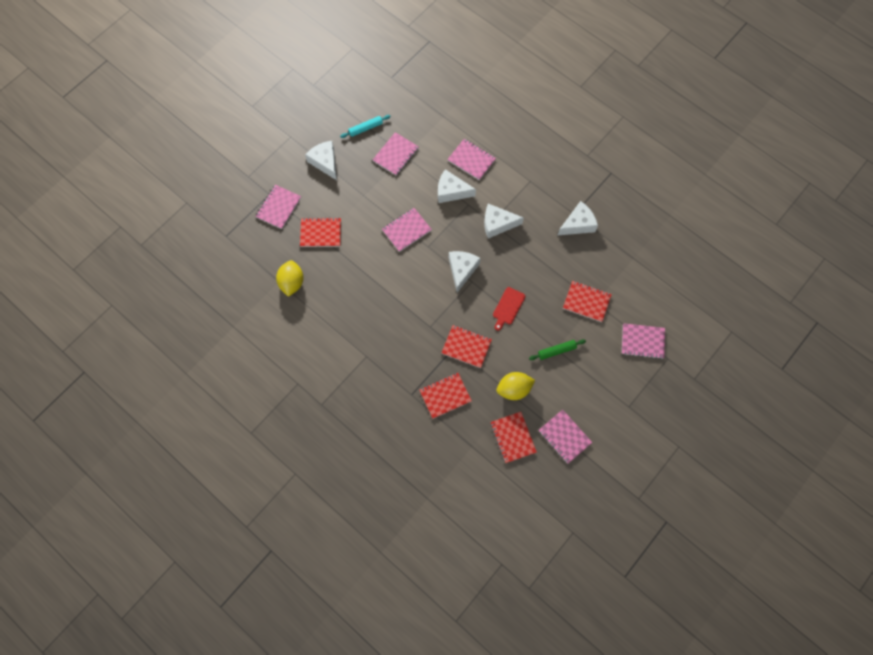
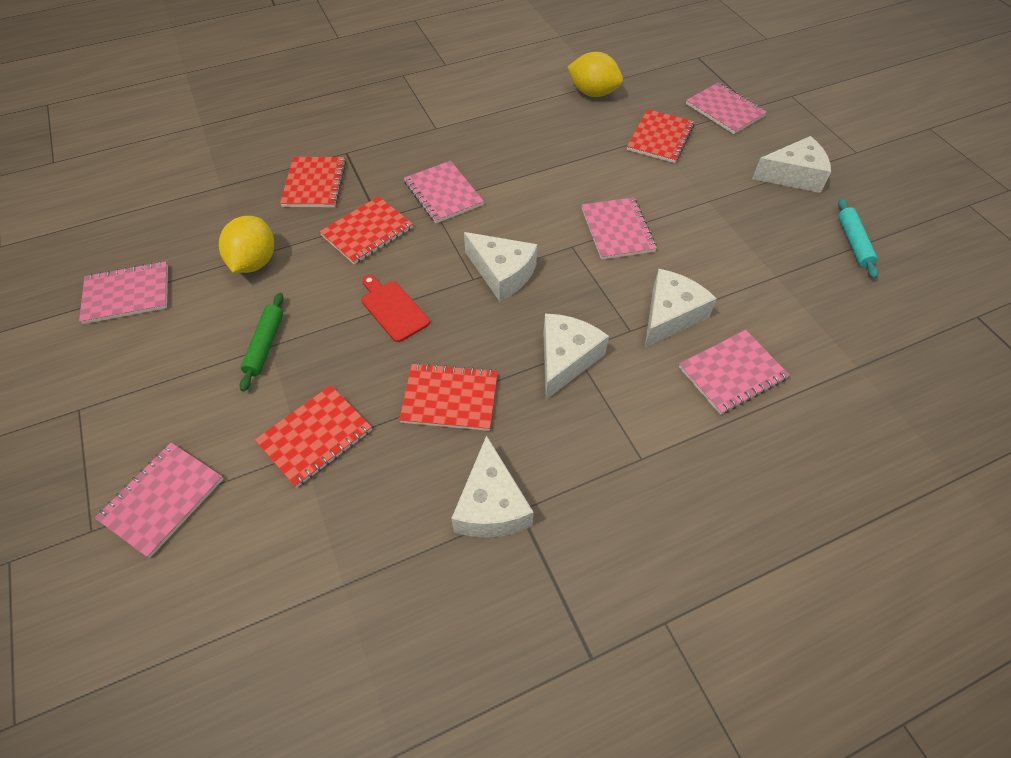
camera: 115 degrees right, 15 degrees down
(395, 154) = (782, 264): pink notebook -> pink notebook (443, 194)
(513, 437) = (188, 233): red notebook -> red notebook (450, 398)

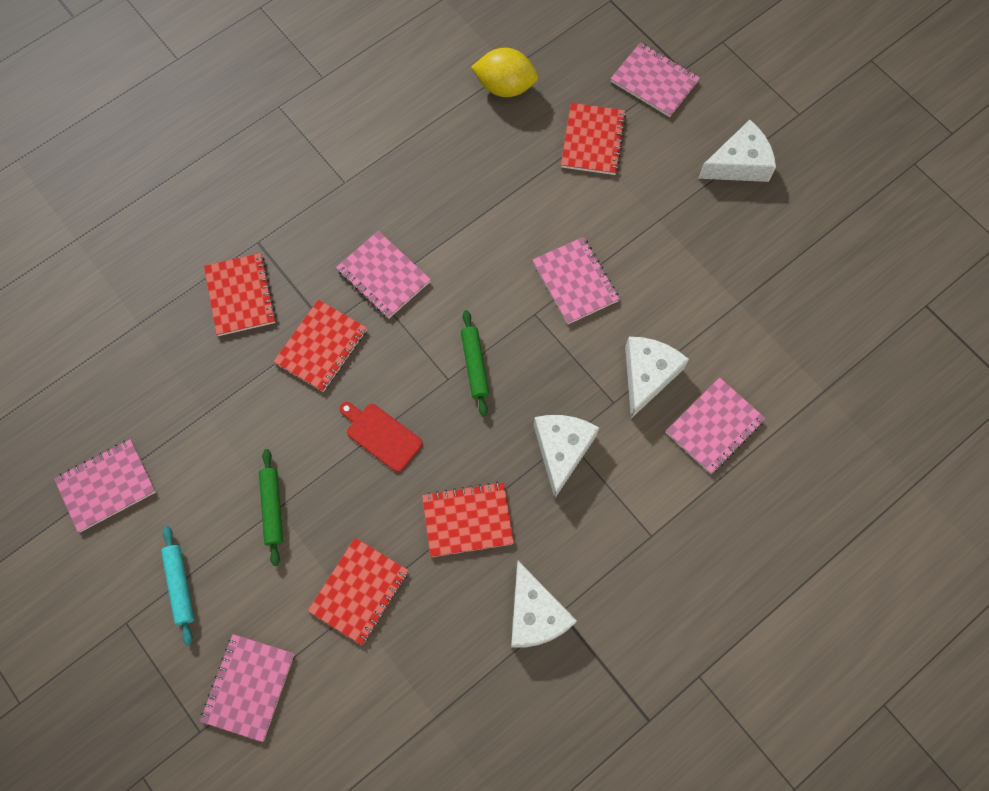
camera: 15 degrees left, 15 degrees up
(254, 262) = (220, 414): yellow lemon -> none
(502, 273) = (475, 365): white cheese -> green rolling pin
(853, 242) = (807, 241): turquoise rolling pin -> turquoise rolling pin (180, 585)

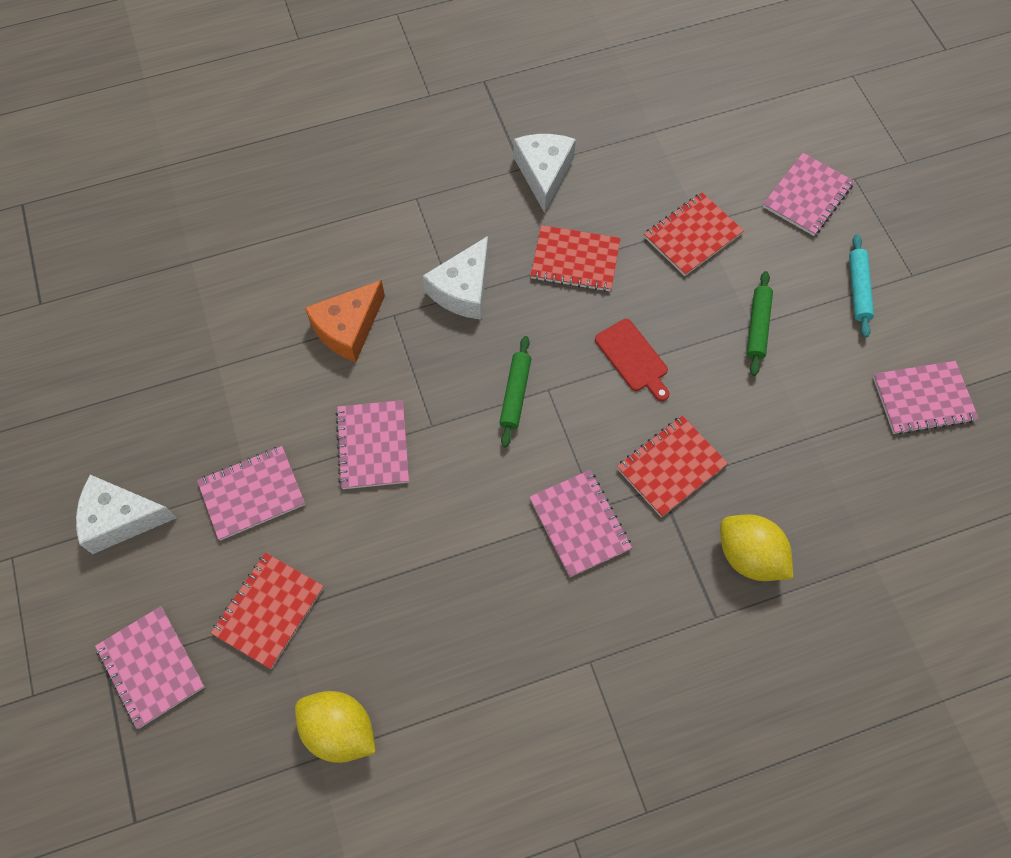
camera: 160 degrees left, 5 degrees down
(240, 295) = (749, 556): red notebook -> yellow lemon
(647, 375) = (348, 328): white cheese -> orange cheese
(714, 426) = (310, 264): pink notebook -> pink notebook (252, 493)

